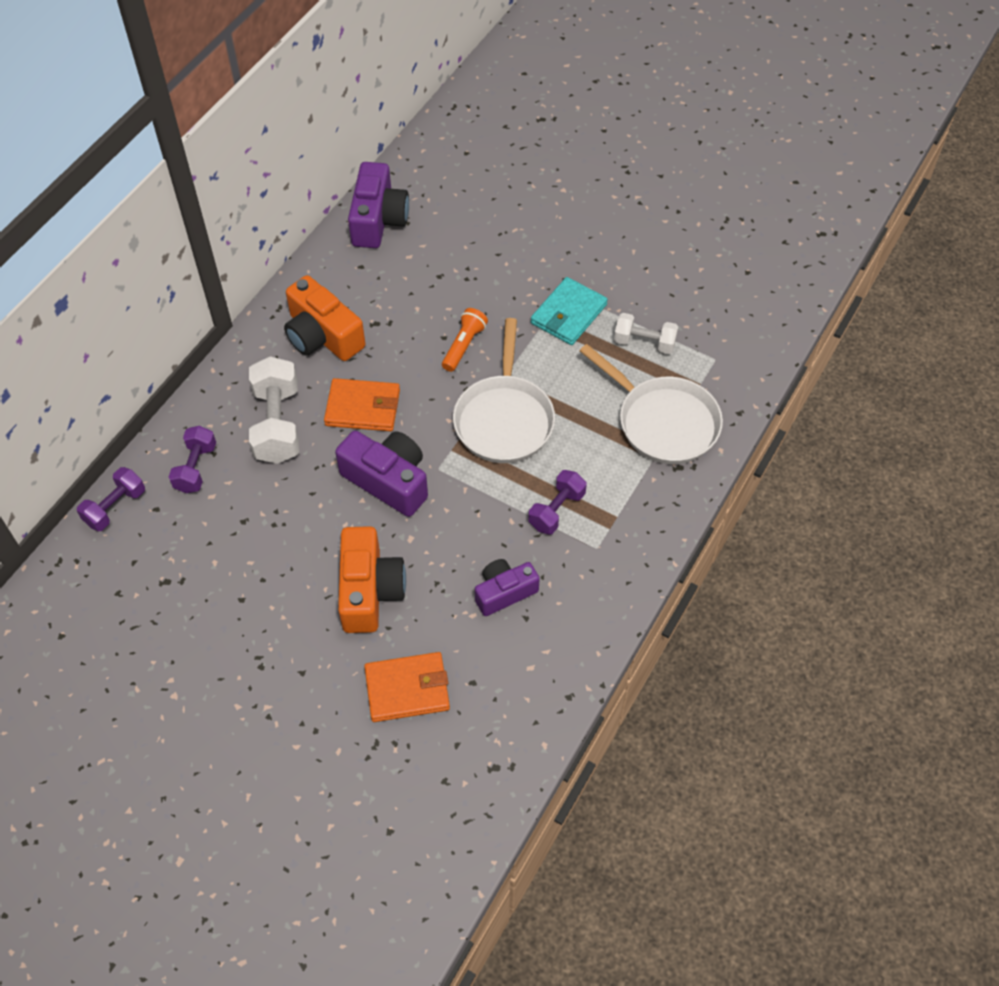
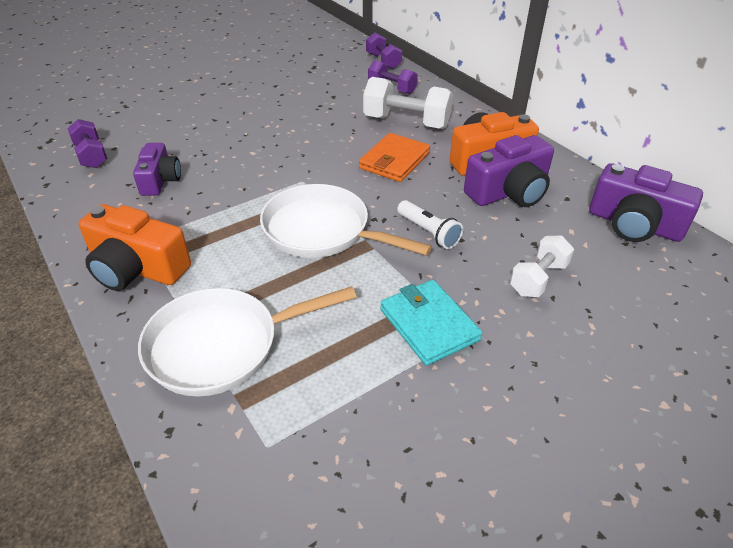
camera: 115 degrees right, 15 degrees down
(369, 590) = (230, 127): orange camera -> orange camera (137, 268)
(388, 481) = (312, 155): purple camera -> purple camera (509, 192)
(407, 689) = (143, 124): orange wallet -> none
(464, 346) = (428, 232): orange flashlight -> white flashlight
(556, 510) = (199, 230): purple dumbbell -> purple dumbbell (91, 155)
(644, 343) = (343, 379): white dumbbell -> white dumbbell (538, 279)

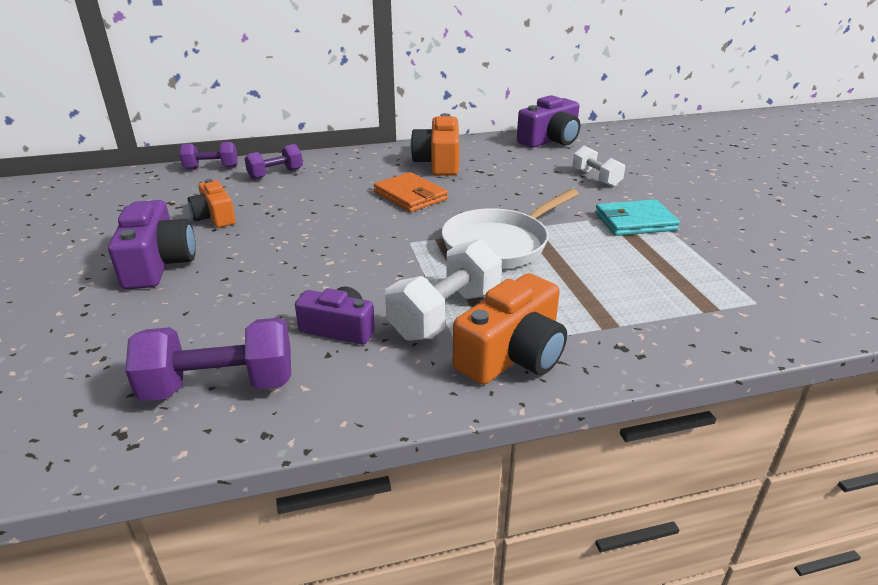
camera: 70 degrees left, 10 degrees down
(91, 155) = (220, 386): purple dumbbell -> purple dumbbell, size x1.60
(222, 346) = (645, 312): white pan -> none
(300, 88) = (215, 217): none -> orange camera
(406, 122) = (349, 179): white dumbbell -> white dumbbell (445, 314)
(428, 232) = (525, 202): white flashlight -> none
(509, 192) = (489, 165): purple camera -> purple camera (158, 264)

